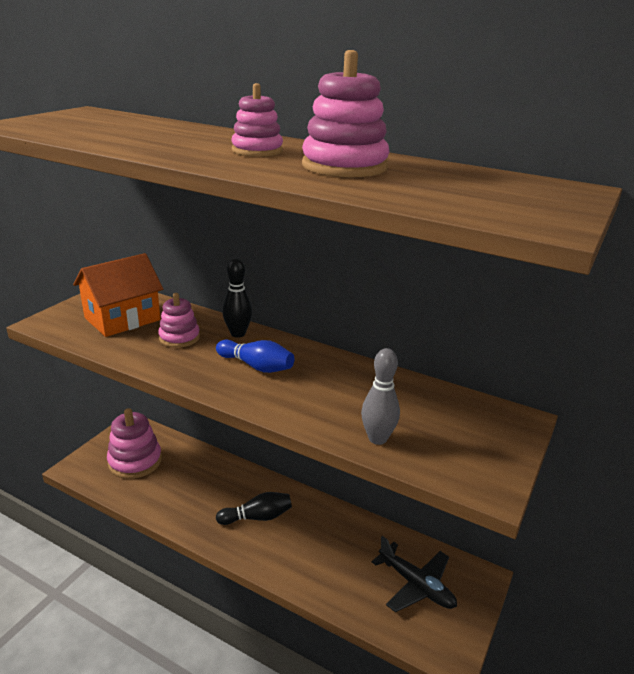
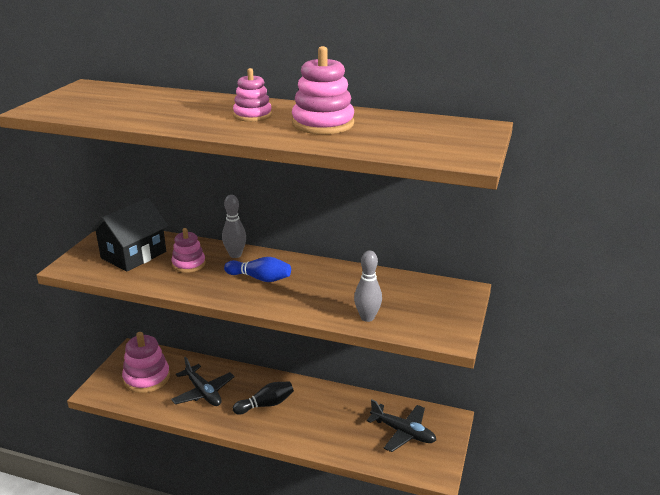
camera: 10 degrees left, 0 degrees up
(122, 319) = (133, 255): orange house -> black house
(190, 489) = (203, 392): none -> black plane
(238, 334) = (235, 255): black bowling pin -> grey bowling pin

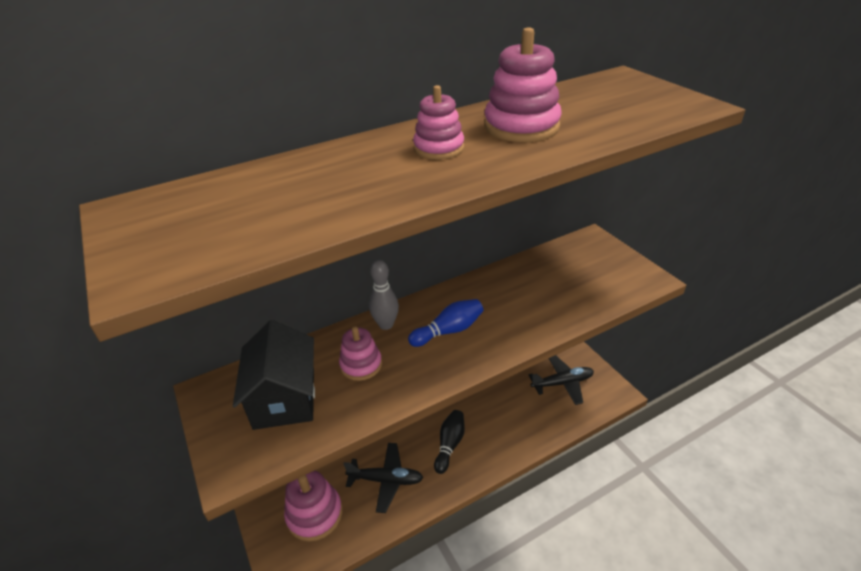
camera: 45 degrees left, 10 degrees up
(367, 317) = (581, 304): grey bowling pin -> none

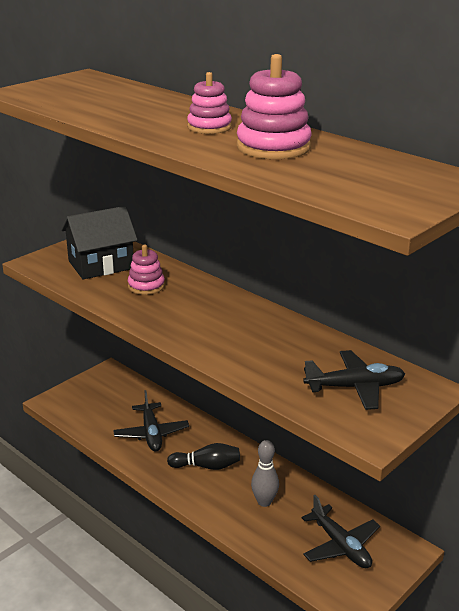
camera: 70 degrees right, 10 degrees down
(314, 514) = (106, 403): pink stacking toy -> none
(386, 325) = (200, 287): grey bowling pin -> grey bowling pin (264, 502)
(448, 331) = (206, 317): blue bowling pin -> none
(585, 271) = (355, 387): none -> black plane

